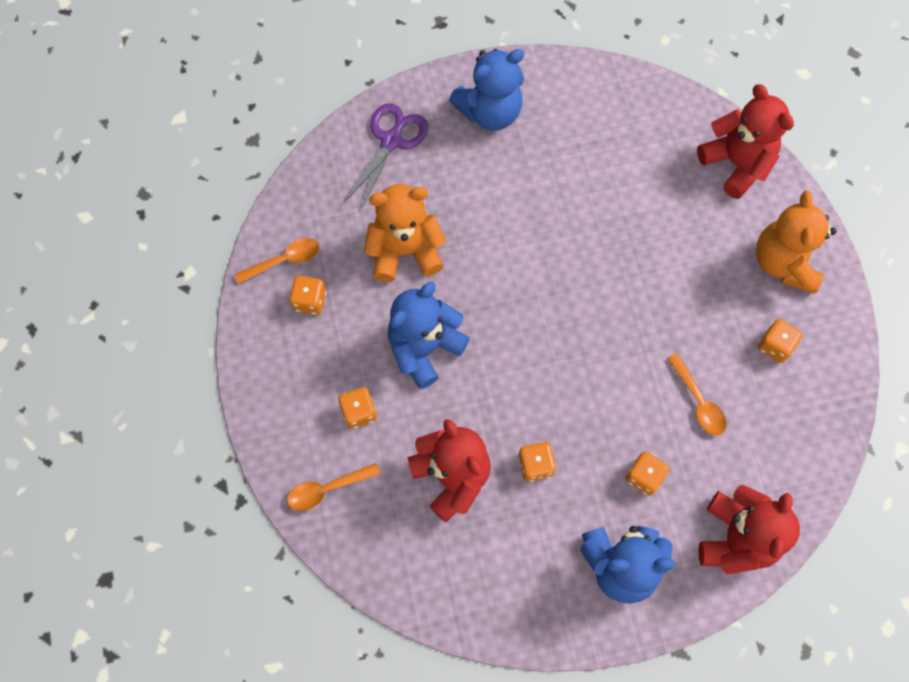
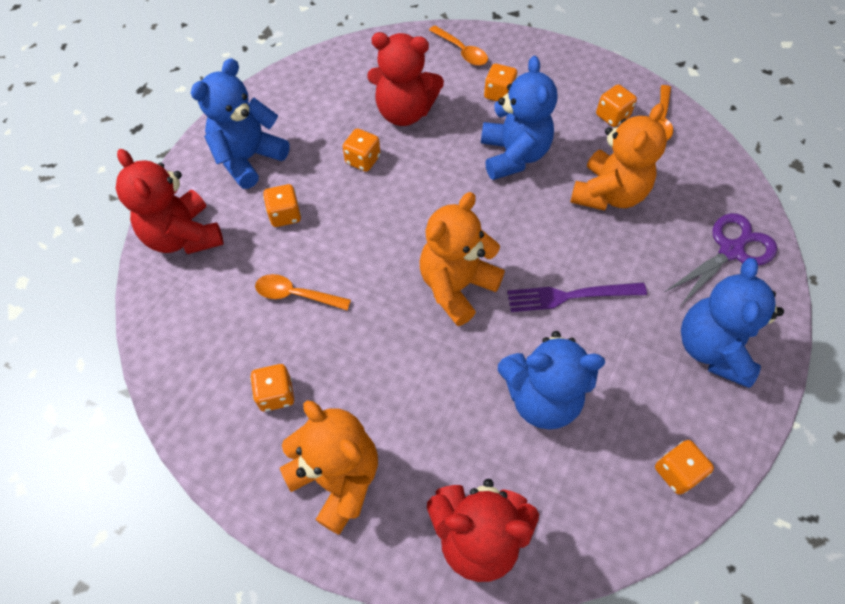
camera: 130 degrees right, 10 degrees down
(327, 489) = (462, 51): orange spoon -> orange spoon turned 120 degrees clockwise
(391, 141) = (730, 251): purple scissors -> purple scissors turned 105 degrees counterclockwise
(526, 218) = (570, 296): none -> purple fork
(587, 297) = (456, 287): none -> orange teddy bear
(597, 87) = (676, 472): none -> orange dice
(620, 186) = (541, 397): none -> blue teddy bear

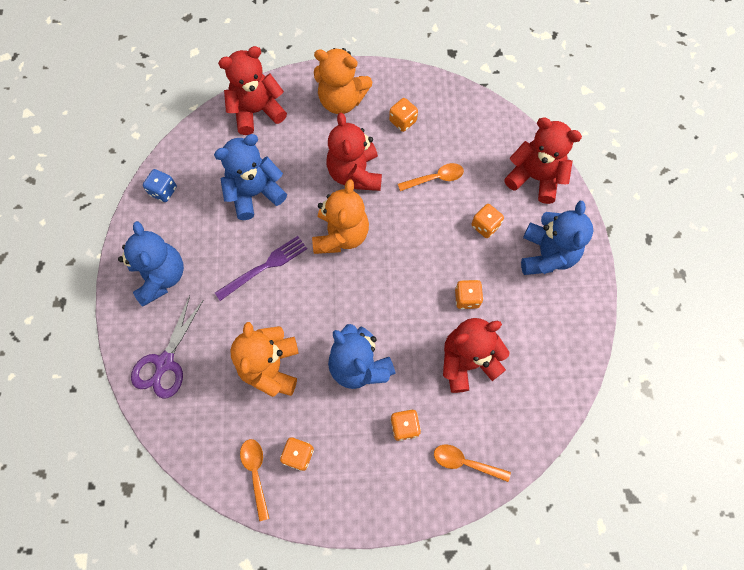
camera: 150 degrees right, 10 degrees up
(391, 354) = (355, 173): none -> red teddy bear
(676, 472) = (163, 191): orange dice -> blue dice

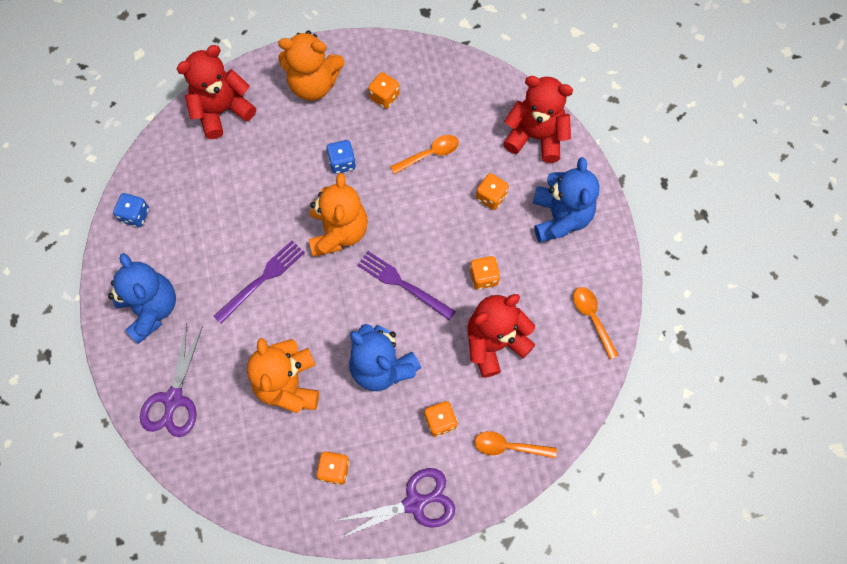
camera: 10 degrees left, 0 degrees up
(255, 193) = (236, 201): blue teddy bear -> none
(256, 473) = (292, 496): orange spoon -> orange spoon (592, 318)
(355, 173) = (342, 162): red teddy bear -> blue dice
(368, 501) = (414, 503): none -> purple scissors
(391, 292) = (403, 284): none -> purple fork

